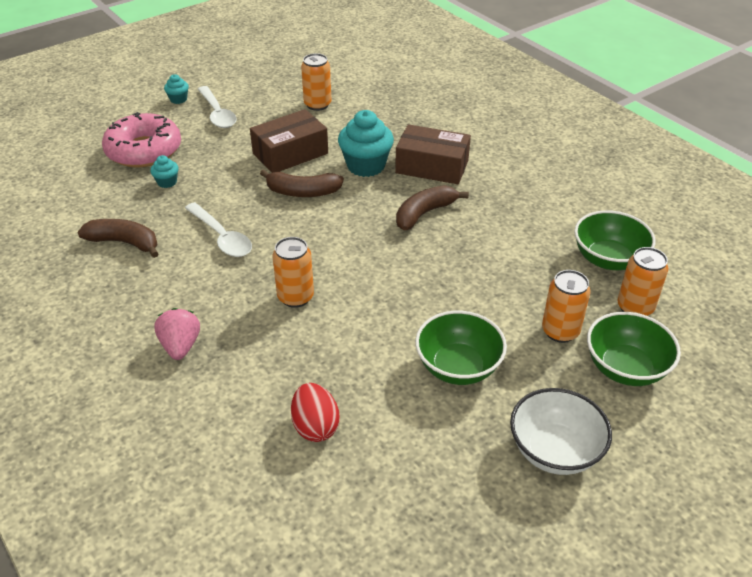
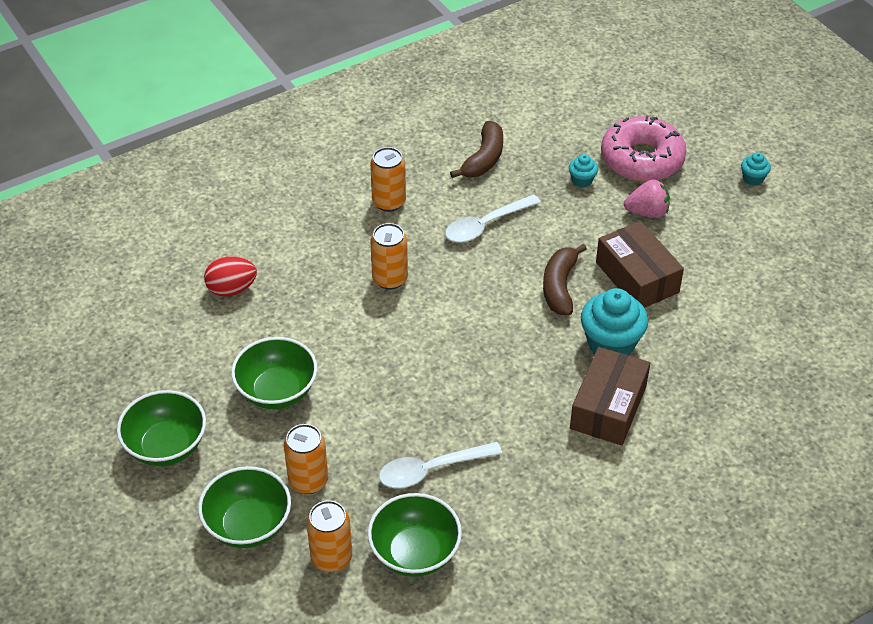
camera: 95 degrees right, 5 degrees up
(180, 346) = (339, 205): pink strawberry -> pink strawberry (647, 212)
(217, 114) = (722, 213): white spoon -> white spoon (431, 470)
(317, 104) = (750, 304): orange can -> orange can (389, 202)
(424, 213) = (514, 390): brown banana -> none
(554, 451) = (166, 446): white bowl -> green bowl

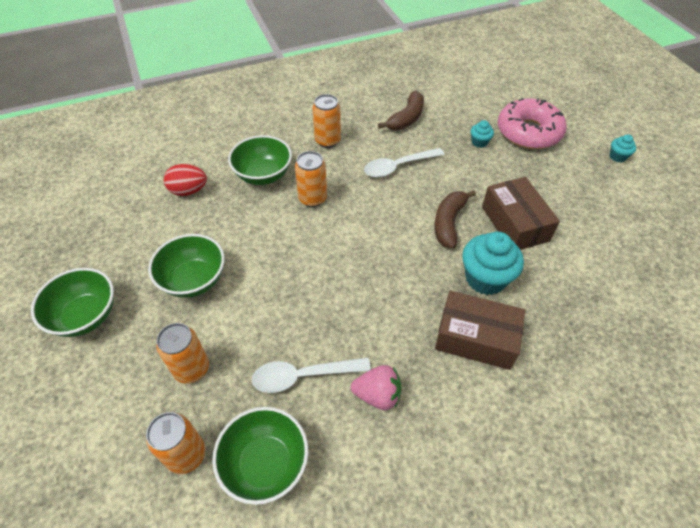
camera: 10 degrees right, 5 degrees up
(248, 525) = (124, 405): green bowl -> green bowl (263, 175)
(608, 407) = (475, 338): brown box -> brown box turned 75 degrees clockwise
(647, 212) = (528, 172): pink strawberry -> pink strawberry (377, 395)

